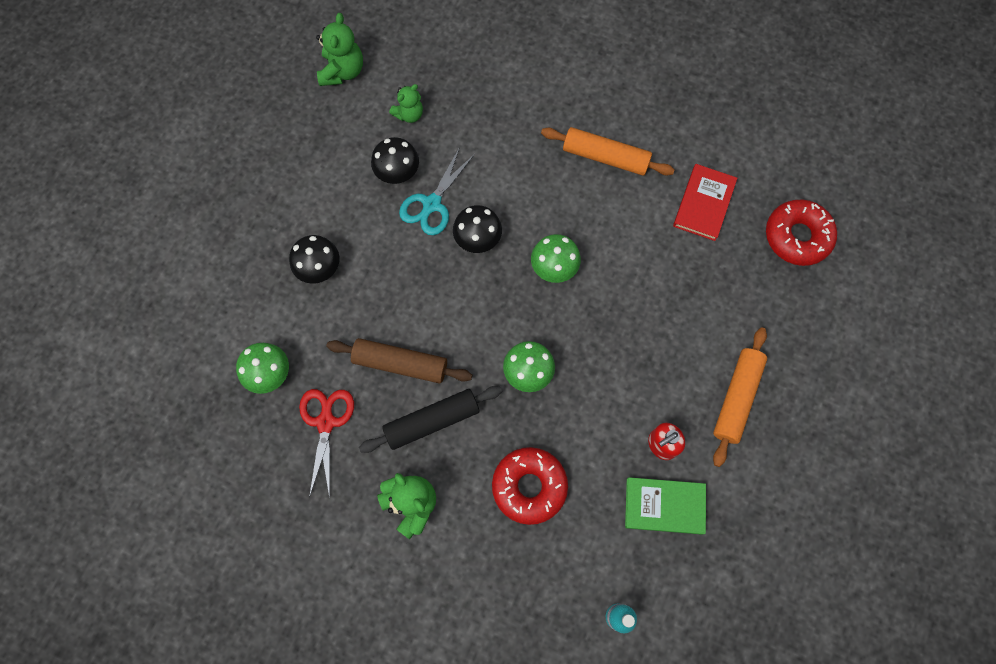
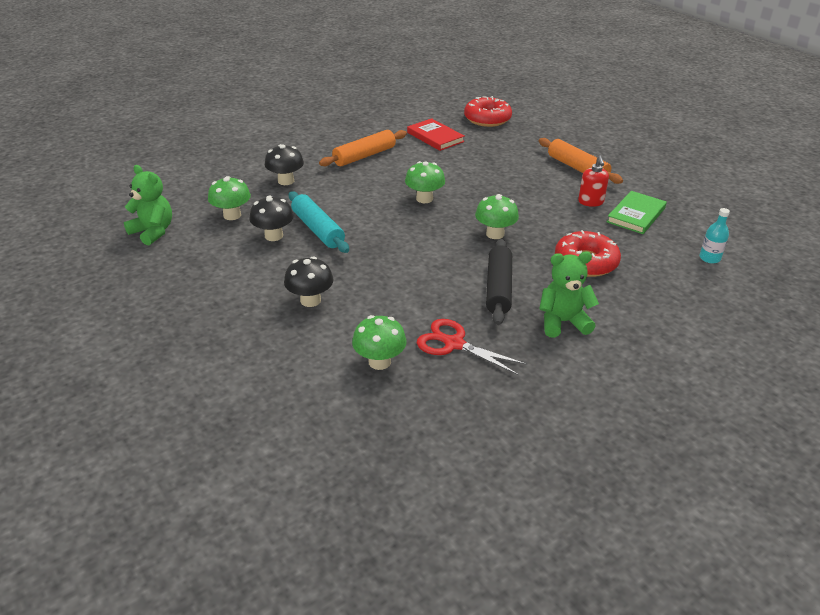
camera: 60 degrees left, 35 degrees down
(400, 363) = (436, 287): brown rolling pin -> none
(409, 114) = (232, 215): green teddy bear -> green mushroom
(432, 204) = (317, 229): turquoise scissors -> turquoise rolling pin
(478, 240) = (369, 220): black mushroom -> black mushroom (286, 181)

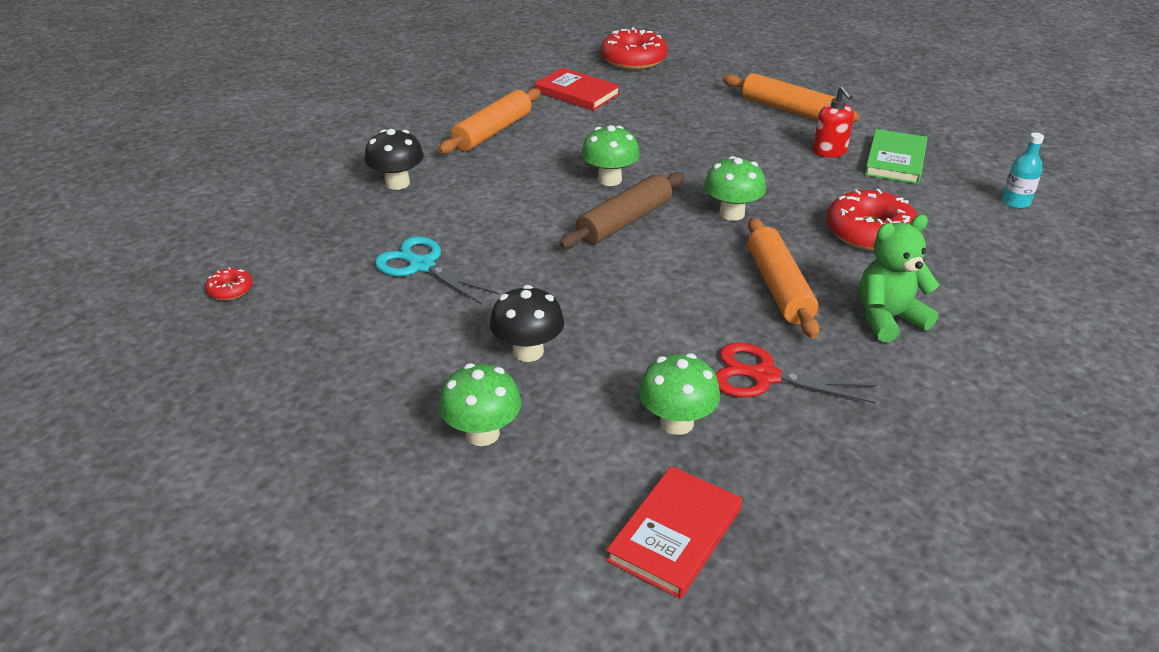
camera: 15 degrees left, 0 degrees up
(153, 232) = (230, 290): green teddy bear -> red donut
(232, 215) = (342, 245): green mushroom -> green mushroom (482, 433)
(274, 236) = (422, 266): black mushroom -> turquoise scissors
(317, 229) = (482, 246): turquoise rolling pin -> none
(340, 429) = (675, 534): none -> red book
(418, 228) = (624, 222): none -> brown rolling pin
(498, 288) = (778, 287): black rolling pin -> orange rolling pin

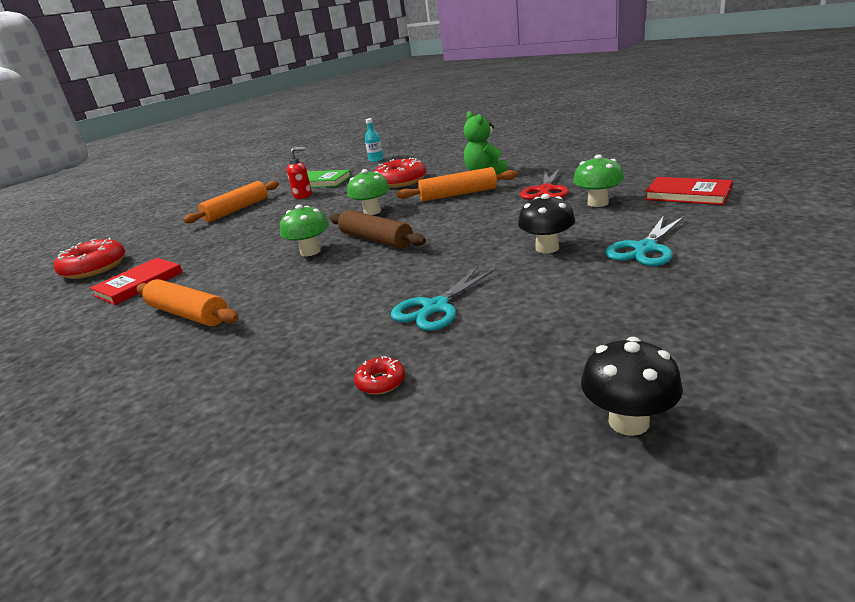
camera: 85 degrees left, 10 degrees down
(230, 290) = (490, 420): red donut -> red donut (381, 382)
(397, 183) = (271, 351): black mushroom -> black mushroom (628, 422)
(482, 433) = (645, 248): green mushroom -> turquoise scissors

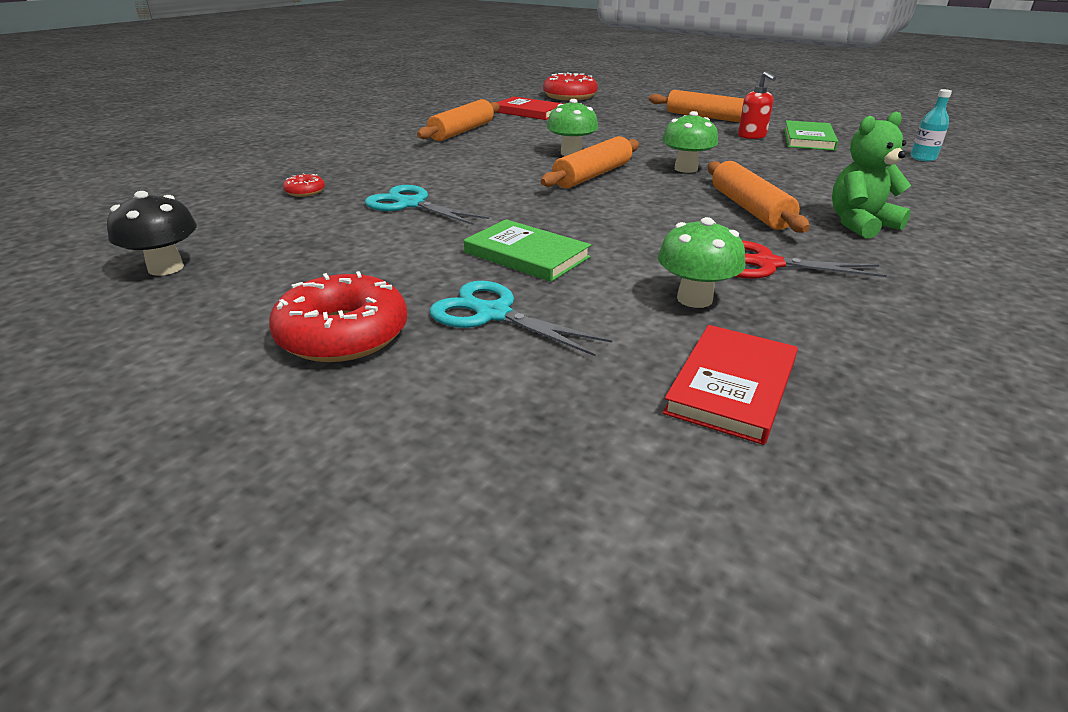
camera: 80 degrees right, 5 degrees up
(376, 239) = (593, 175): brown rolling pin -> orange rolling pin
(401, 181) = (811, 176): red donut -> red donut (343, 334)
(547, 248) = (526, 255): black mushroom -> green book

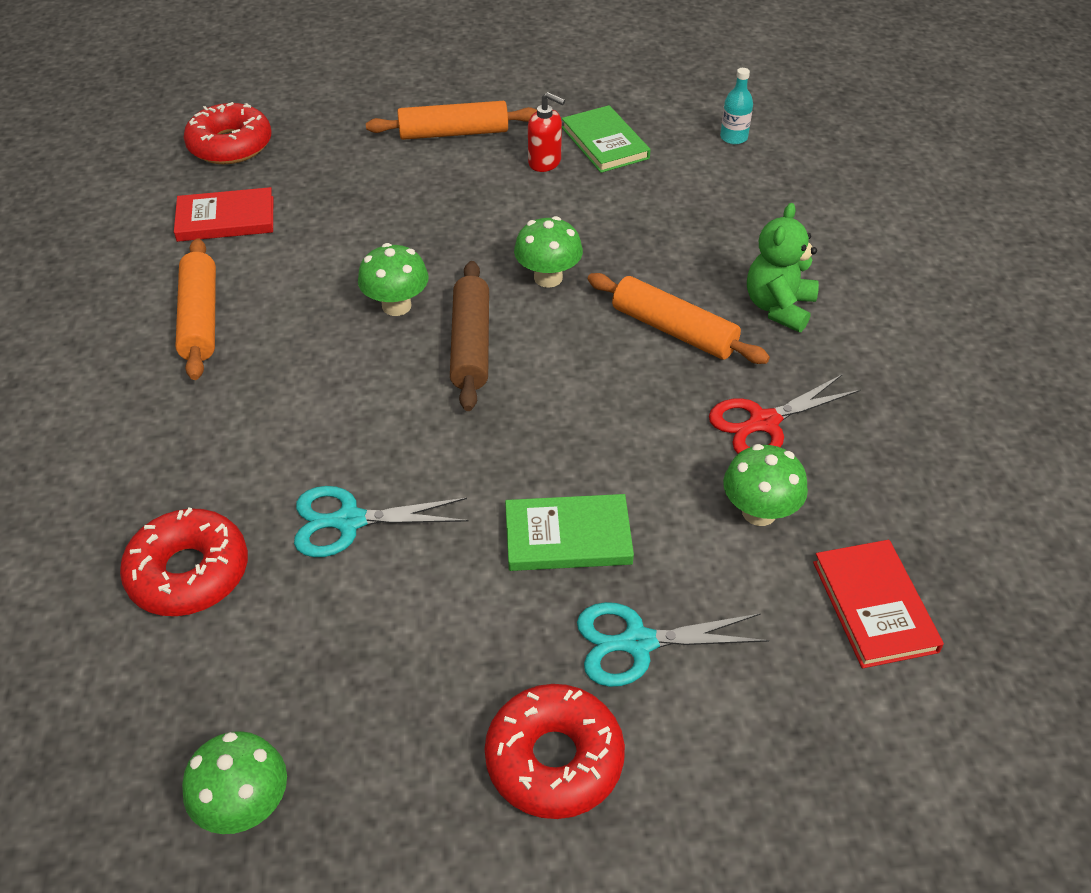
camera: 40 degrees left, 15 degrees up
(166, 268) = (245, 806): black mushroom -> green mushroom
(305, 191) = (189, 573): red donut -> red donut, size x2.14
(593, 175) = (471, 345): orange rolling pin -> brown rolling pin

